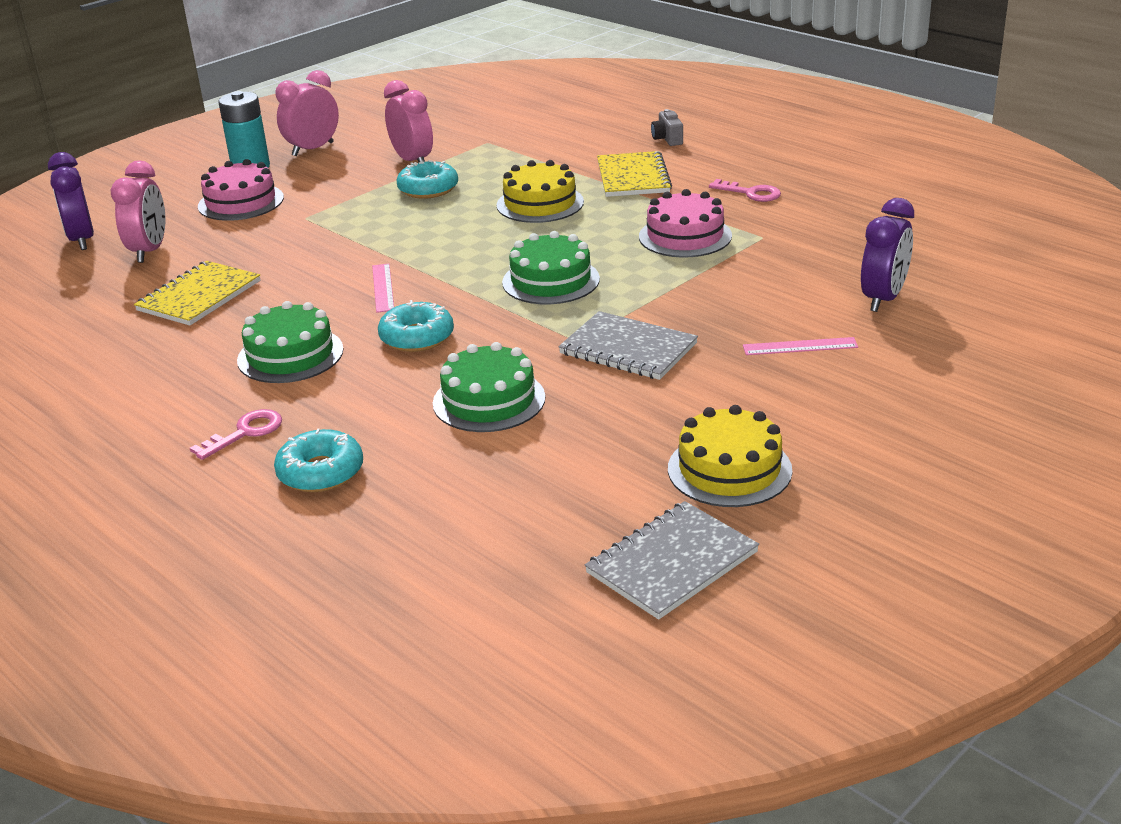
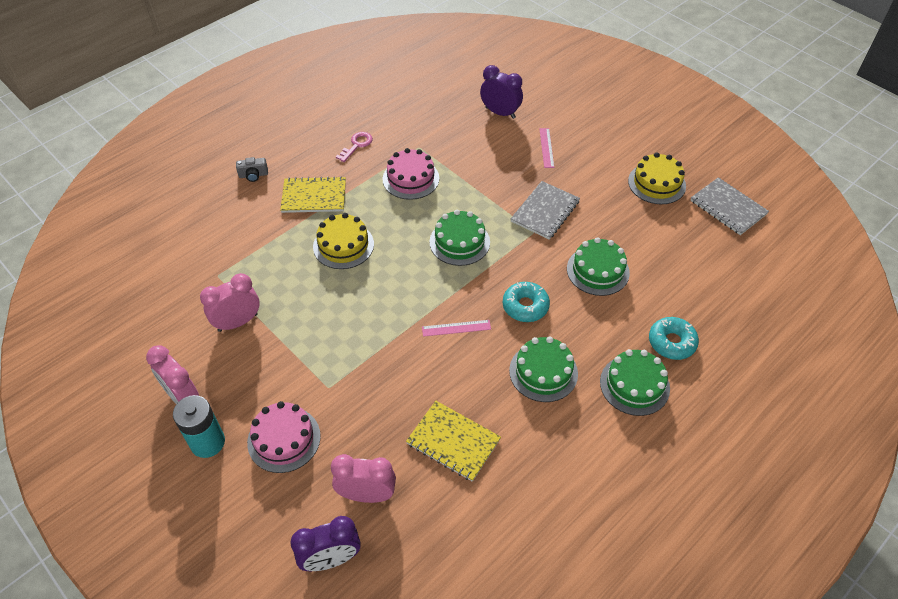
camera: 90 degrees left, 20 degrees up
(245, 433) = (634, 385): pink key -> green cake
(428, 189) = (298, 310): turquoise donut -> none

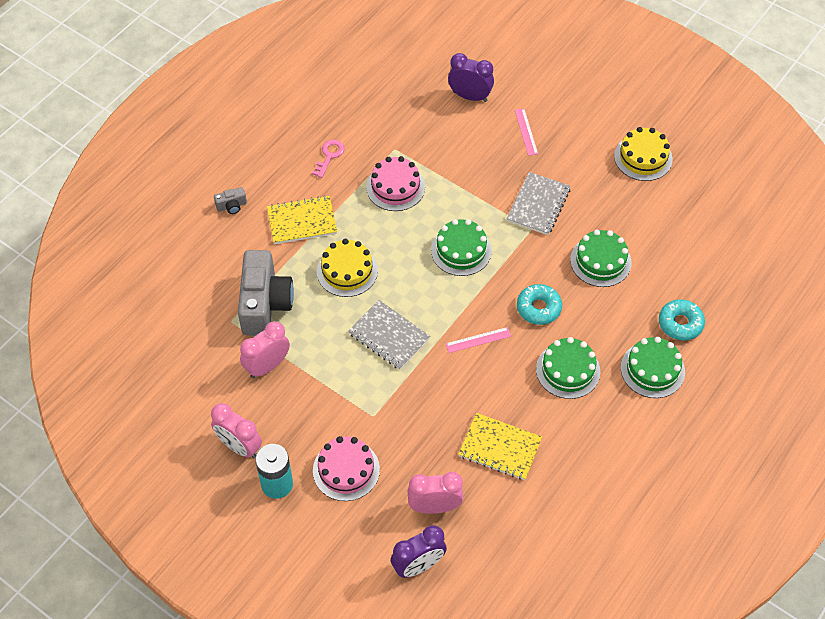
camera: 10 degrees left, 5 degrees up
(255, 264) = (265, 304): none -> grey camera
(728, 207) = (716, 175): grey notebook -> grey notebook (389, 336)

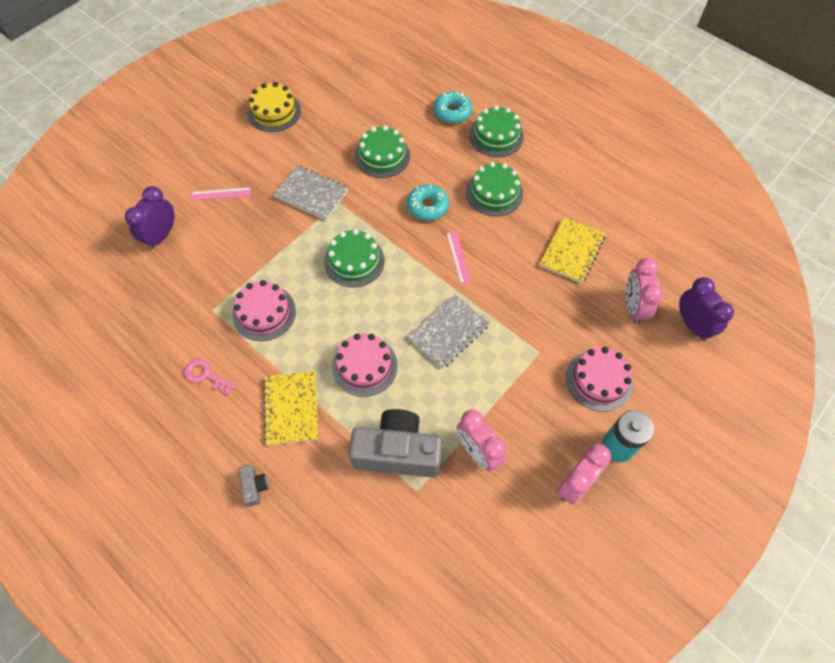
camera: 85 degrees left, 5 degrees up
(347, 271) = (364, 366): yellow cake -> pink cake

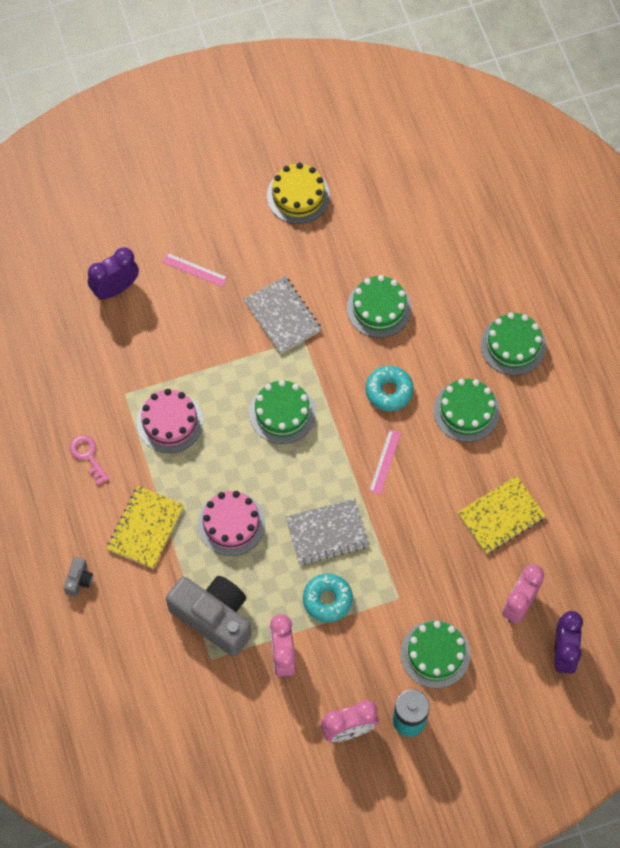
camera: 30 degrees right, 5 degrees up
(452, 112) = (485, 291): turquoise donut -> turquoise donut (327, 600)
(599, 380) = (435, 654): pink cake -> green cake

